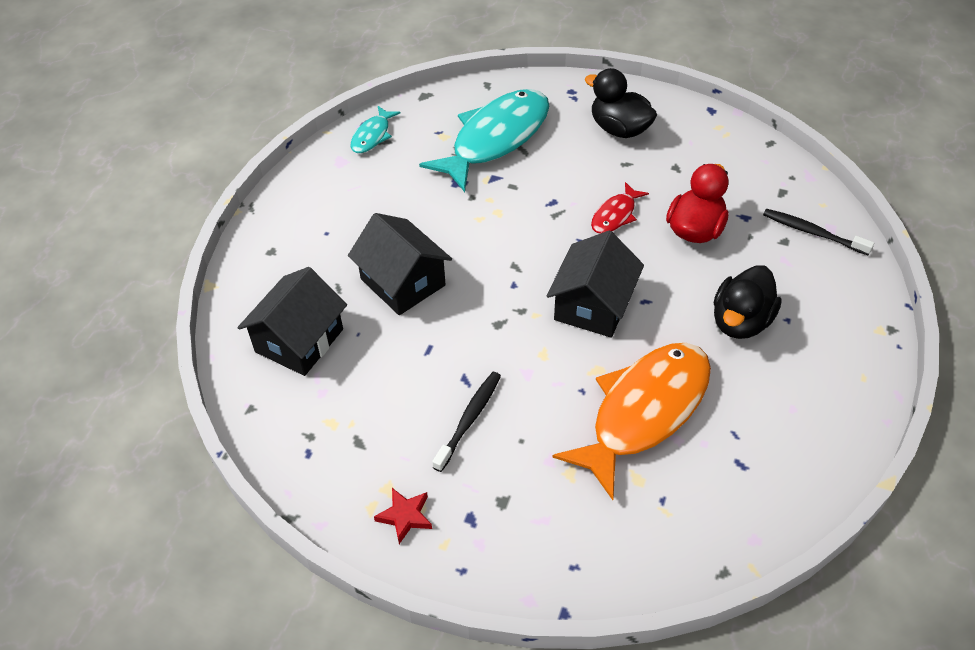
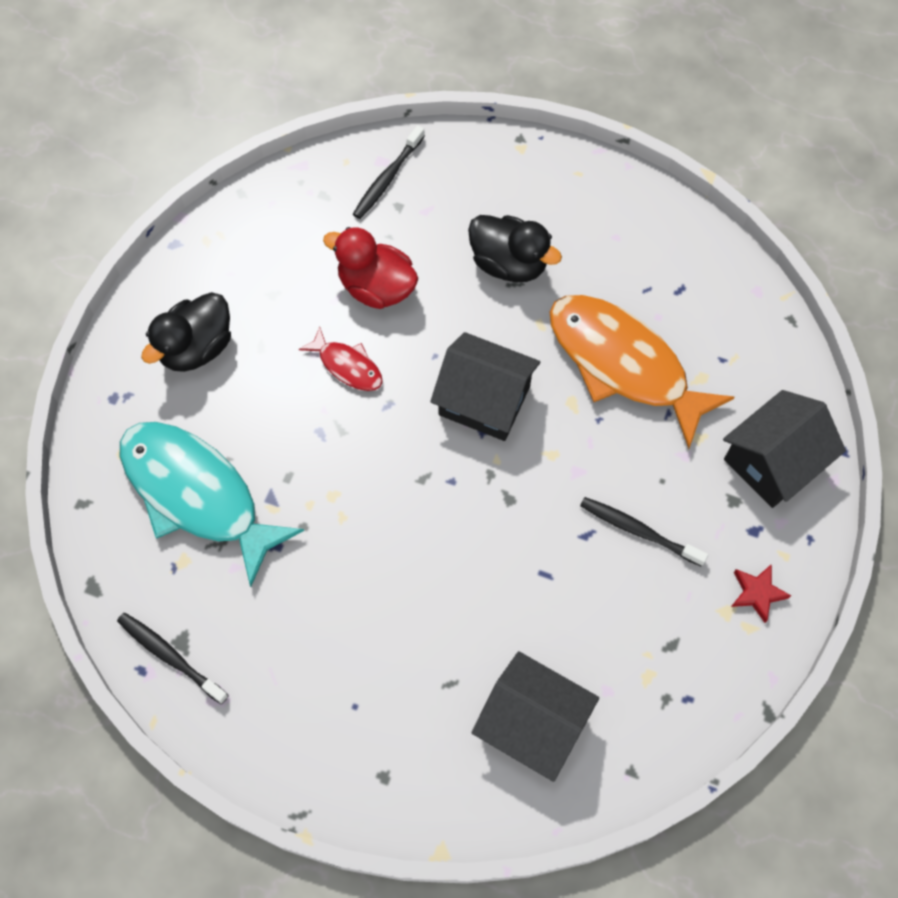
camera: 90 degrees left, 15 degrees up
(372, 136) = (170, 656): turquoise fish -> black toothbrush
(402, 282) = (443, 606): black house -> black house (773, 462)

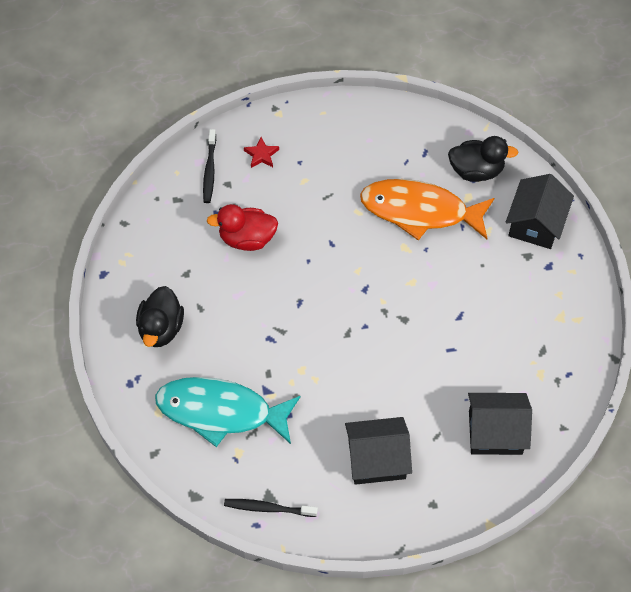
camera: 30 degrees left, 5 degrees down
(347, 366) = (260, 292): red fish -> none
(484, 400) = (354, 271): black house -> black house (377, 459)
(509, 264) = (317, 186): black duck -> black duck (476, 170)
(638, 531) = (487, 299): black toothbrush -> none
(757, 593) = (570, 299): red star -> red star (261, 155)

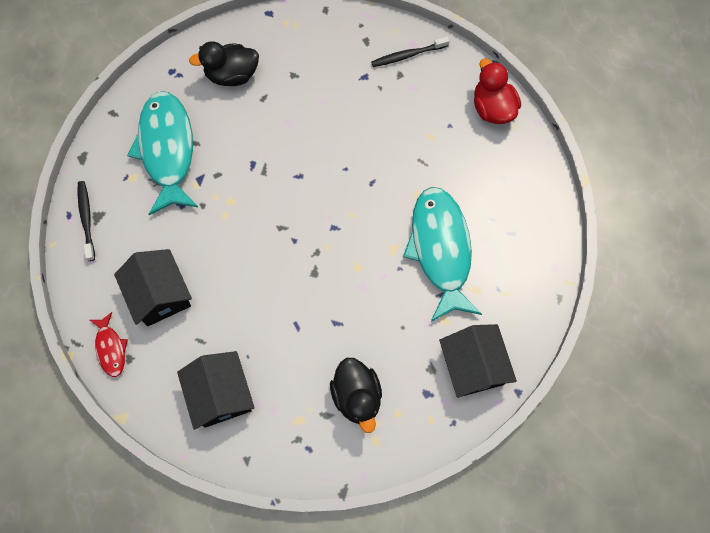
camera: 70 degrees right, 10 degrees up
(247, 238) = (348, 110): red duck -> red duck (492, 108)
(261, 155) = (443, 91): red star -> none
(416, 518) = (111, 348): none -> red fish
(420, 211) = (440, 250): orange fish -> turquoise fish
(476, 170) = (511, 288): black duck -> black duck (357, 396)
(535, 224) = (472, 366): black house -> black house turned 75 degrees clockwise

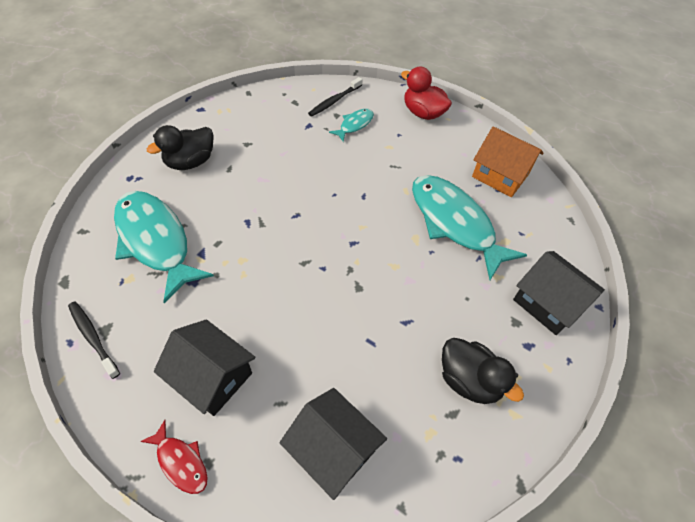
camera: 30 degrees left, 15 degrees down
(411, 95) = (354, 125): none -> turquoise fish
(523, 218) = (500, 175): none -> orange house

